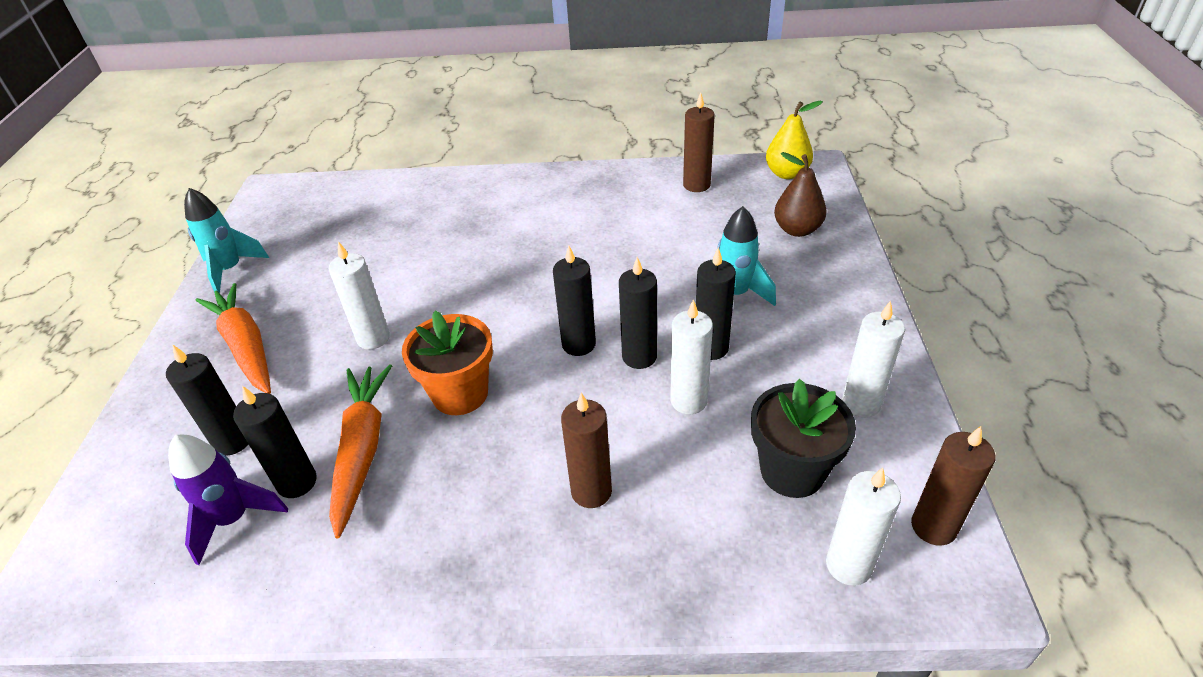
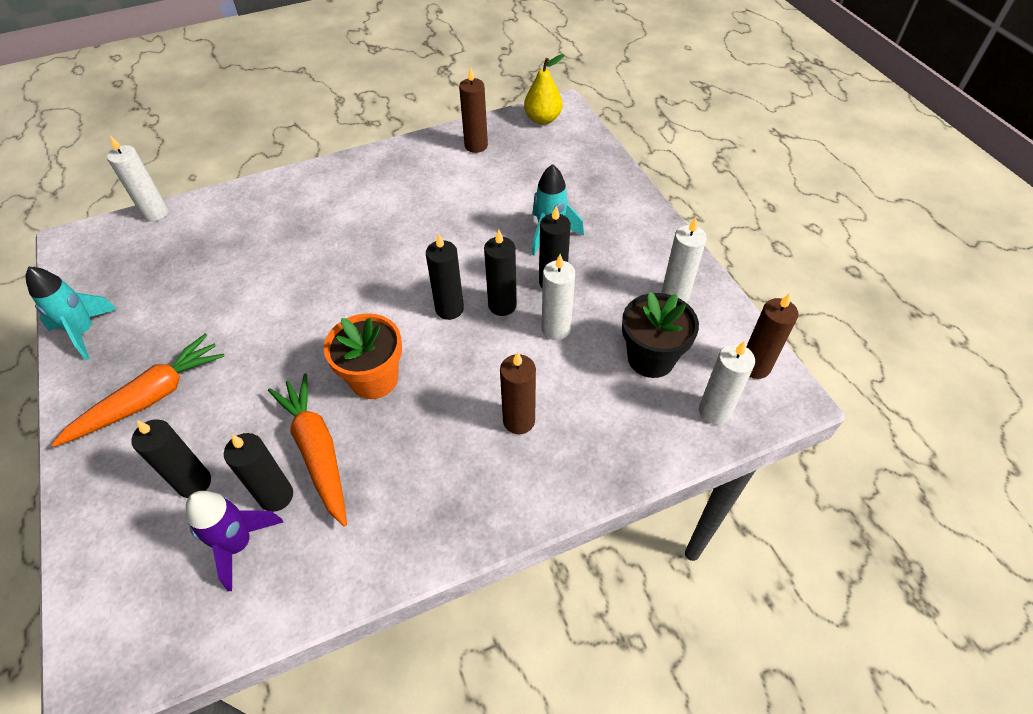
camera: 25 degrees left, 10 degrees up
(246, 346) = (150, 398): orange carrot -> orange carrot turned 105 degrees clockwise
(373, 338) = (269, 355): white candle -> white candle (156, 213)
(797, 229) = (572, 167): brown pear -> none

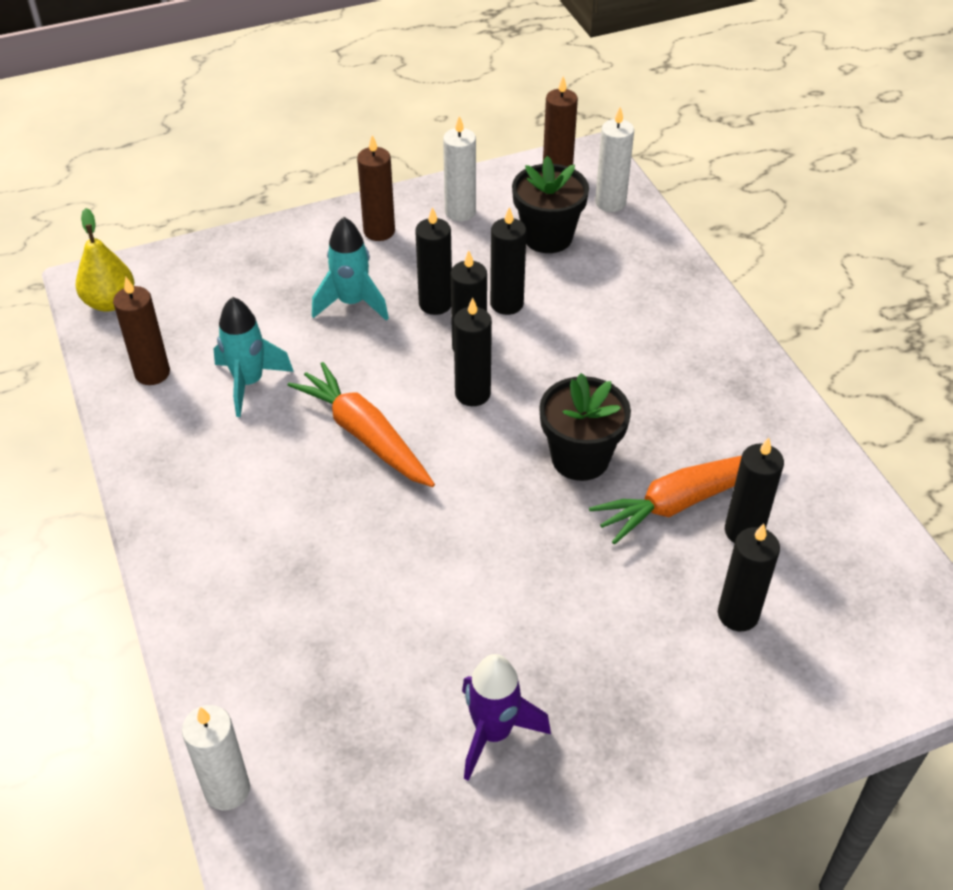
camera: 90 degrees left, 5 degrees down
(84, 332) = (500, 822): turquoise rocket -> turquoise rocket (249, 383)
(150, 398) = (619, 695): orange carrot -> orange carrot (365, 435)
(239, 544) = (805, 556): purple rocket -> purple rocket (493, 733)
(374, 379) = (580, 458): orange flower pot -> black flower pot
(519, 421) = (630, 335): brown candle -> brown candle (379, 231)
(556, 329) = (506, 304): white candle -> black candle

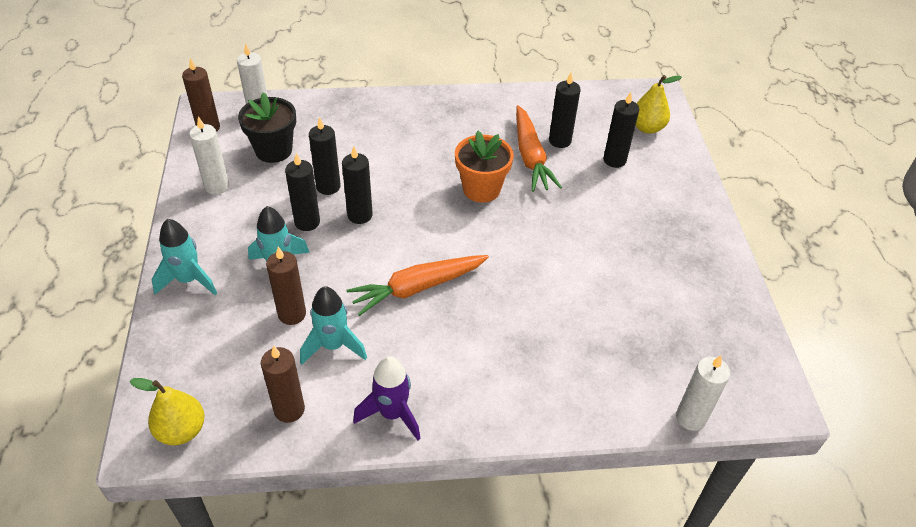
camera: 75 degrees left, 0 degrees up
(307, 240) = (188, 280): none -> turquoise rocket
(379, 231) = (208, 235): brown candle -> brown candle (292, 314)
(472, 394) = (404, 224): black candle -> none
(493, 733) = (671, 278): purple rocket -> purple rocket (392, 414)
(580, 458) = (481, 189): black flower pot -> orange flower pot
(854, 651) = (647, 128): none -> yellow pear

